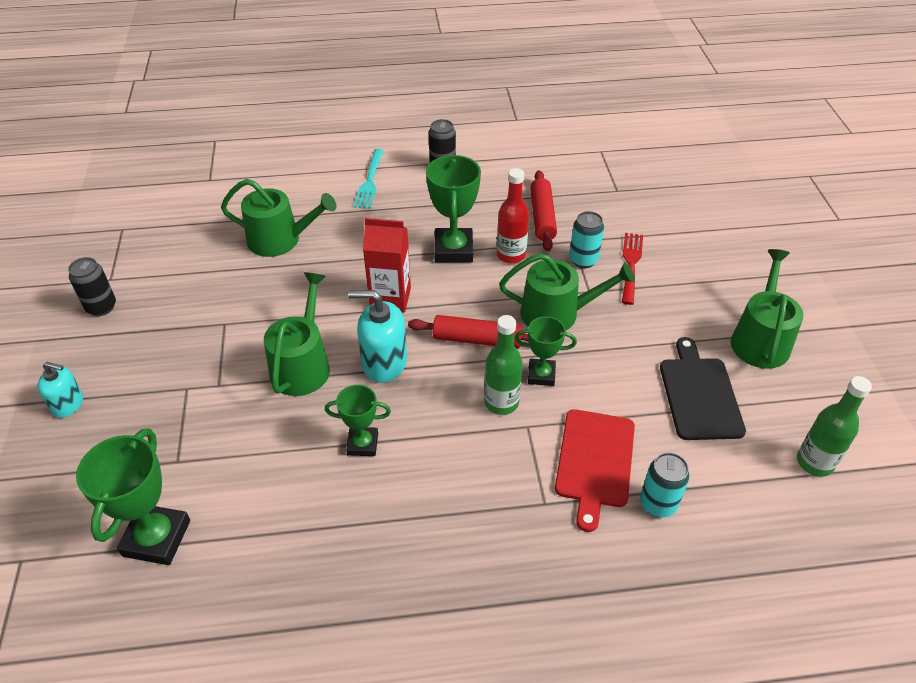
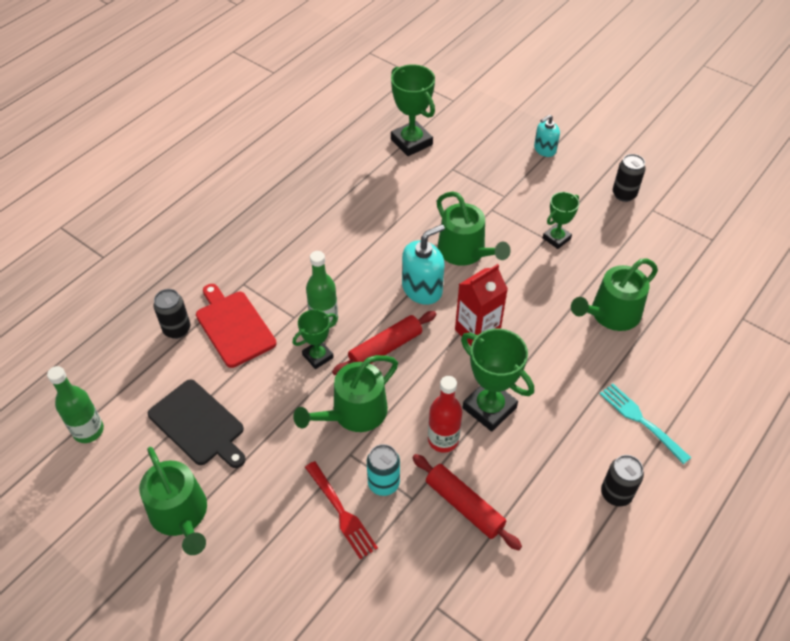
camera: 135 degrees right, 5 degrees up
(362, 444) = (374, 240): green trophy -> green trophy (556, 238)
(658, 504) = (177, 329): turquoise can -> black can

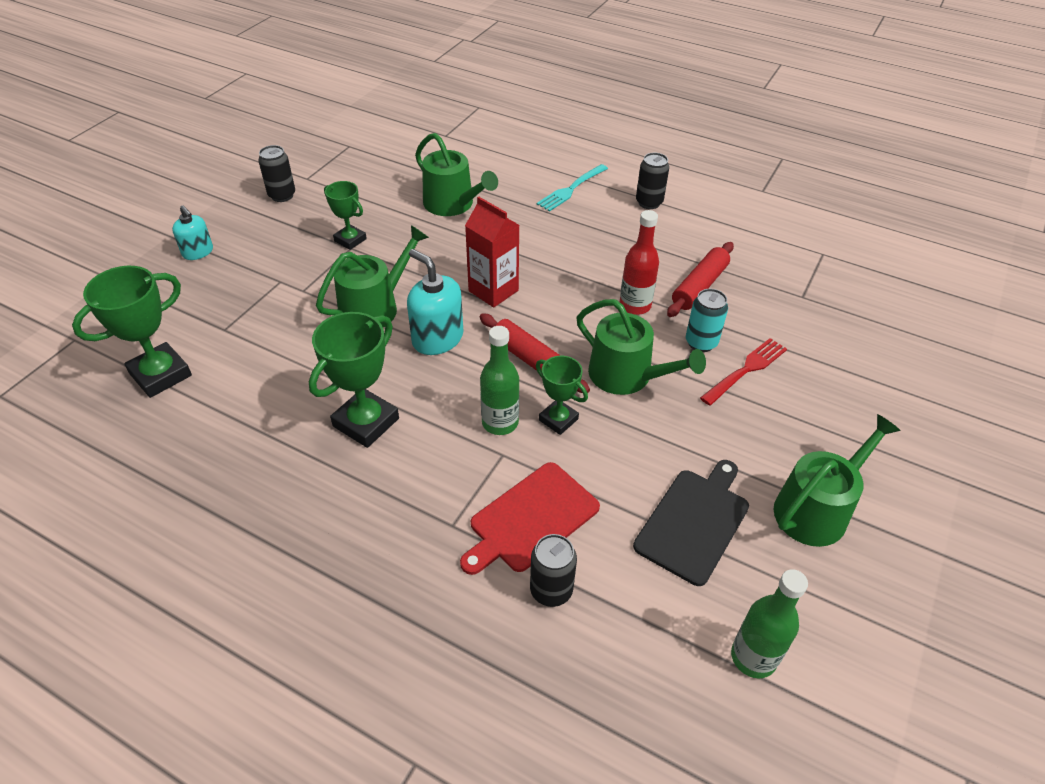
camera: 100 degrees left, 5 degrees down
(489, 408) = (587, 277): green trophy -> green trophy (366, 422)

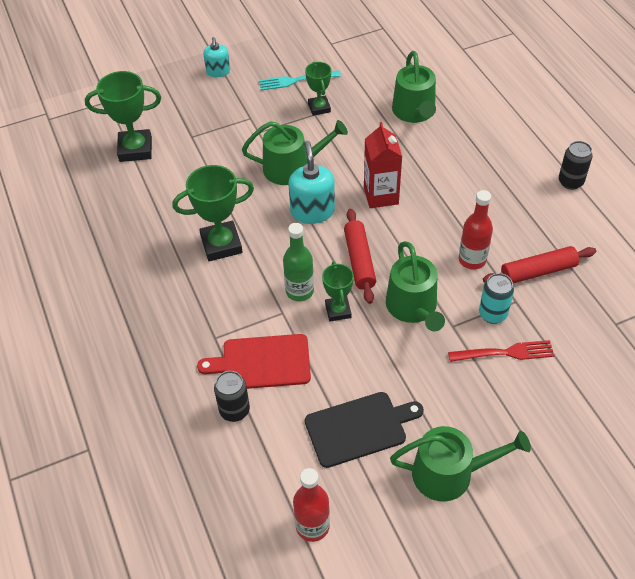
camera: 40 degrees right, 5 degrees up
(282, 195) = (303, 50): black can -> none
(571, 189) = (518, 140): turquoise fork -> turquoise fork (296, 80)
(753, 657) = (312, 526): green bottle -> red bottle

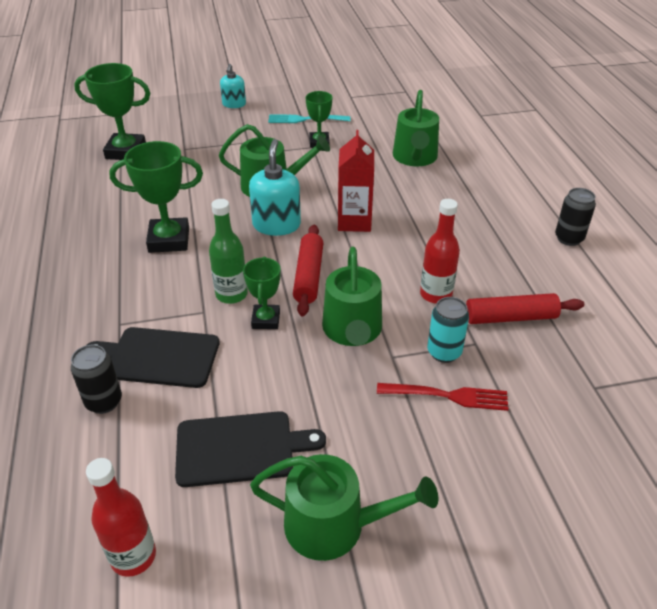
camera: 10 degrees right, 10 degrees down
(262, 362) = (158, 357): red cutting board -> black cutting board

